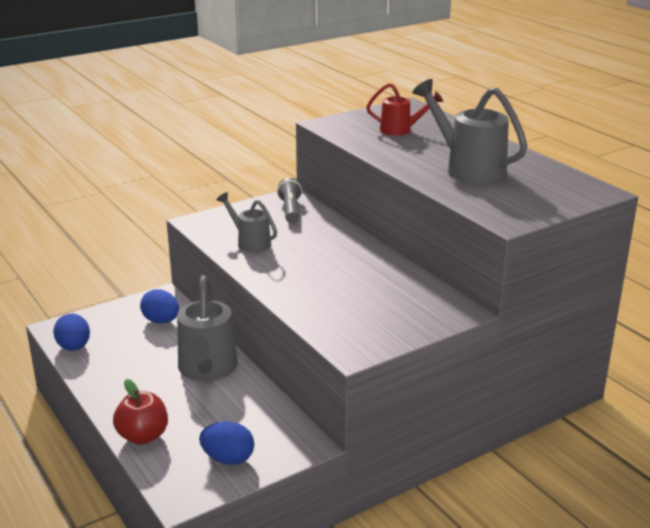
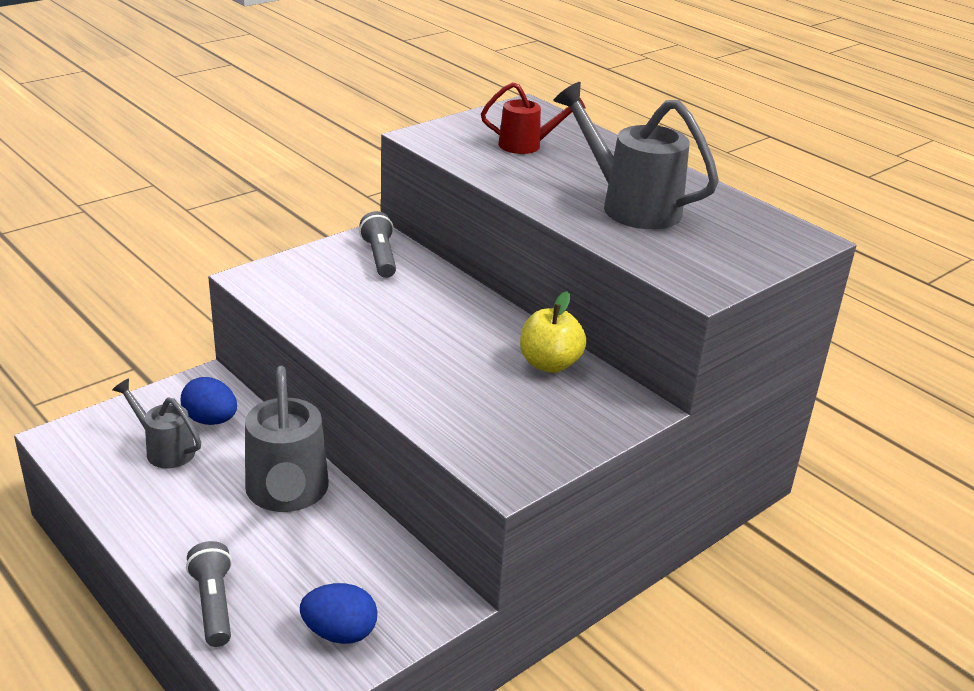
camera: 10 degrees left, 5 degrees up
(74, 347) = (91, 467): blue egg -> none
(143, 436) = (213, 604): red apple -> grey flashlight
(250, 243) = (333, 309): grey watering can -> grey watering can (165, 449)
(400, 281) = (549, 364): none -> yellow apple

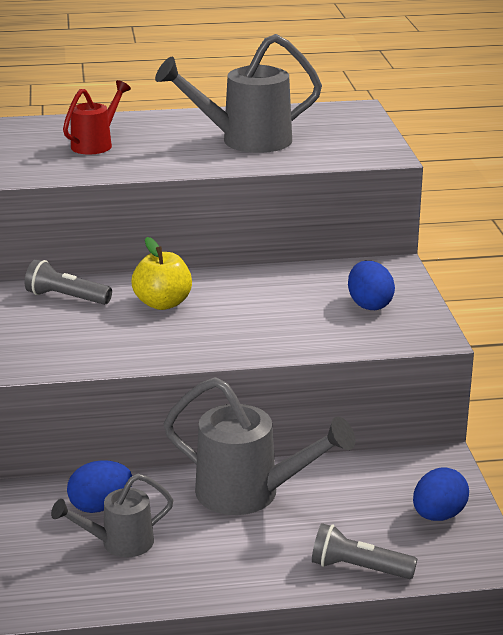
camera: 55 degrees left, 5 degrees down
(535, 417) = (369, 305): none -> blue egg
(549, 364) = (308, 279): yellow apple -> yellow apple (163, 303)

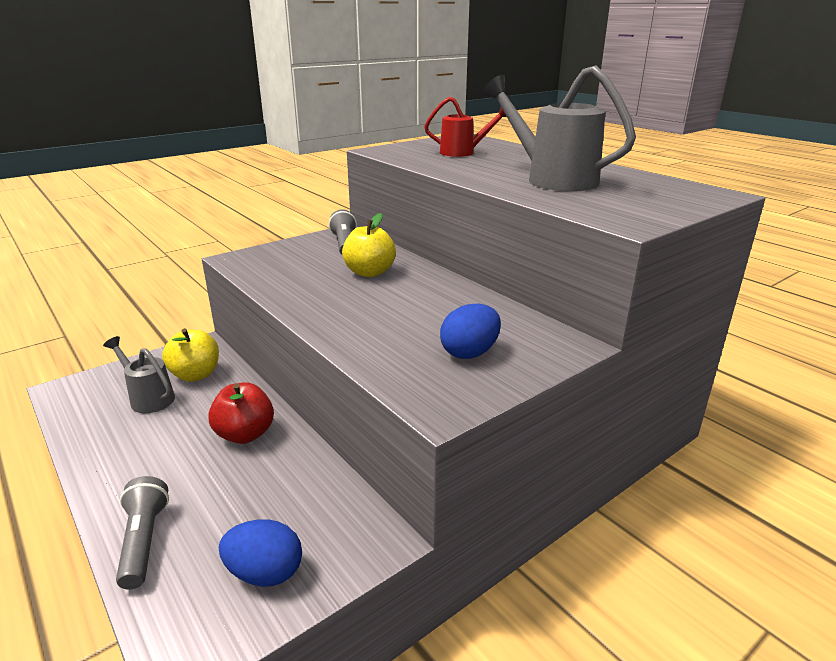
camera: 60 degrees right, 0 degrees up
(100, 506) = (196, 375): blue egg -> yellow apple
(249, 494) = (245, 434): grey watering can -> red apple

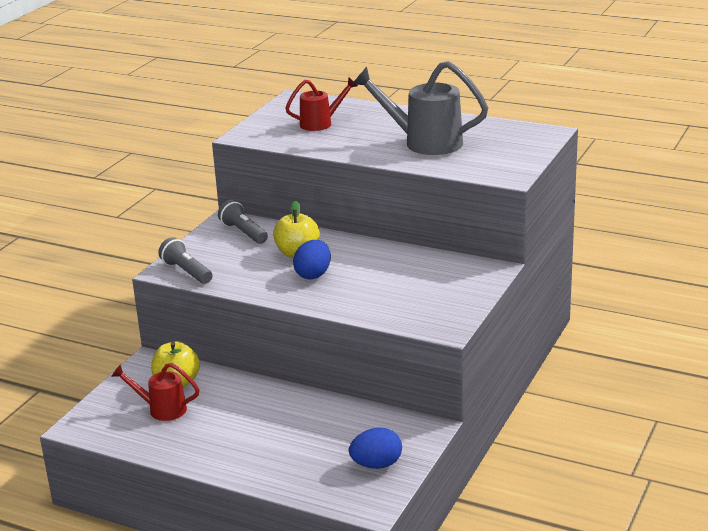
camera: 25 degrees left, 0 degrees up
(143, 541) = (282, 478): grey flashlight -> grey flashlight (186, 272)
(148, 398) = (162, 409): grey watering can -> red watering can
(245, 434) = (273, 406): red apple -> none
(470, 353) = (433, 293): blue egg -> blue egg (313, 274)

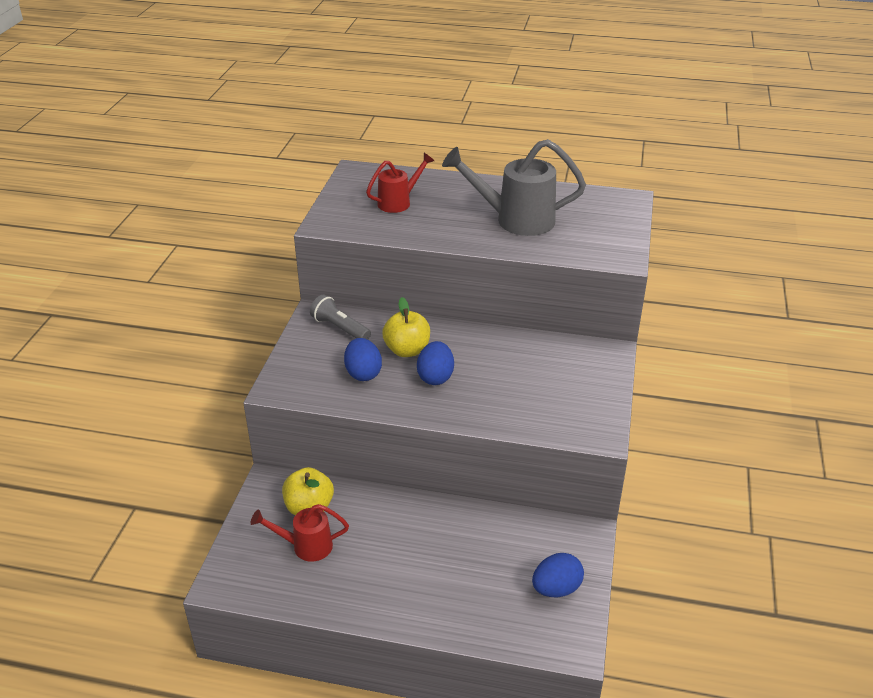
camera: 15 degrees left, 10 degrees up
(186, 272) = (300, 387): grey flashlight -> none
(248, 266) = (363, 373): none -> blue egg

